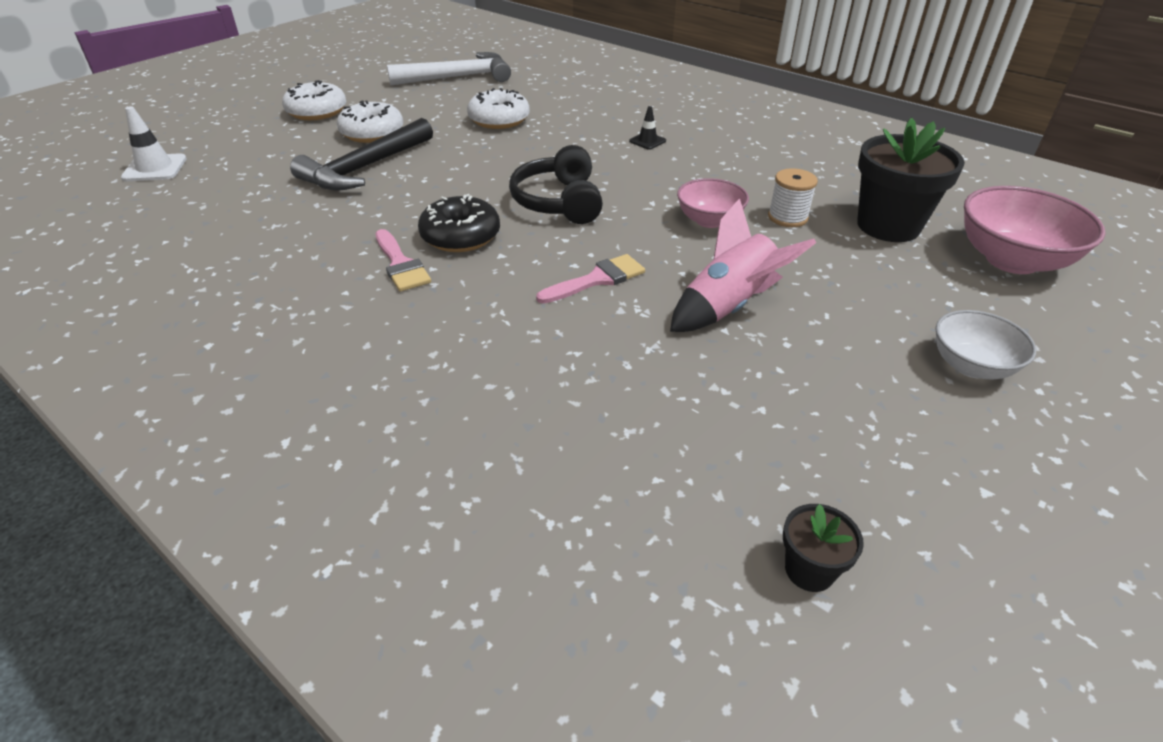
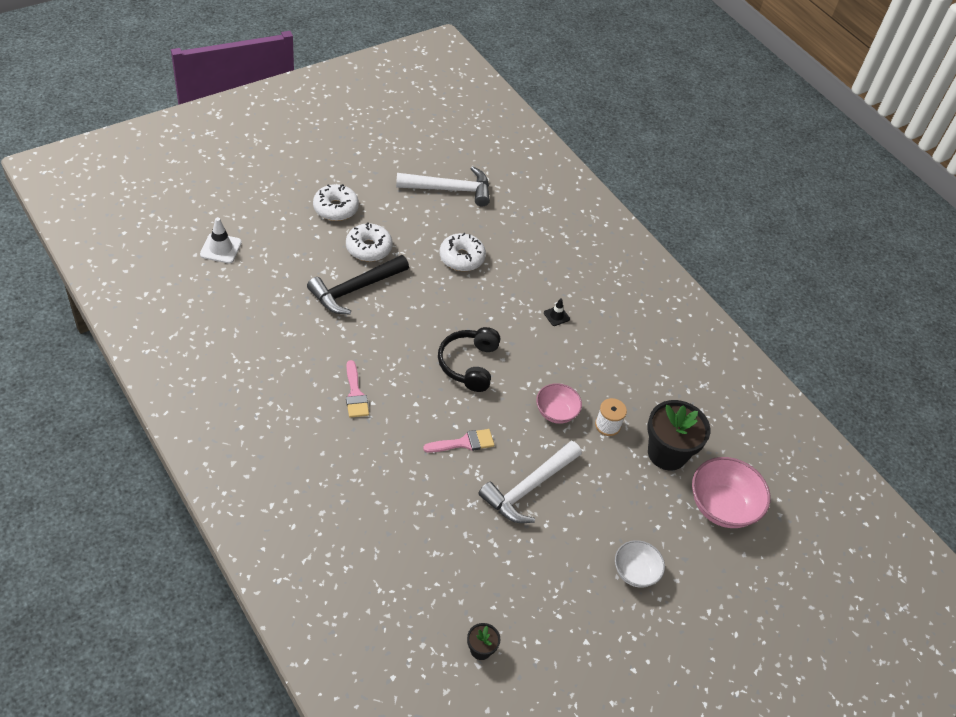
camera: 10 degrees right, 10 degrees up
(460, 236) = (397, 379): black donut -> none
(728, 307) = (528, 488): pink rocket -> white hammer

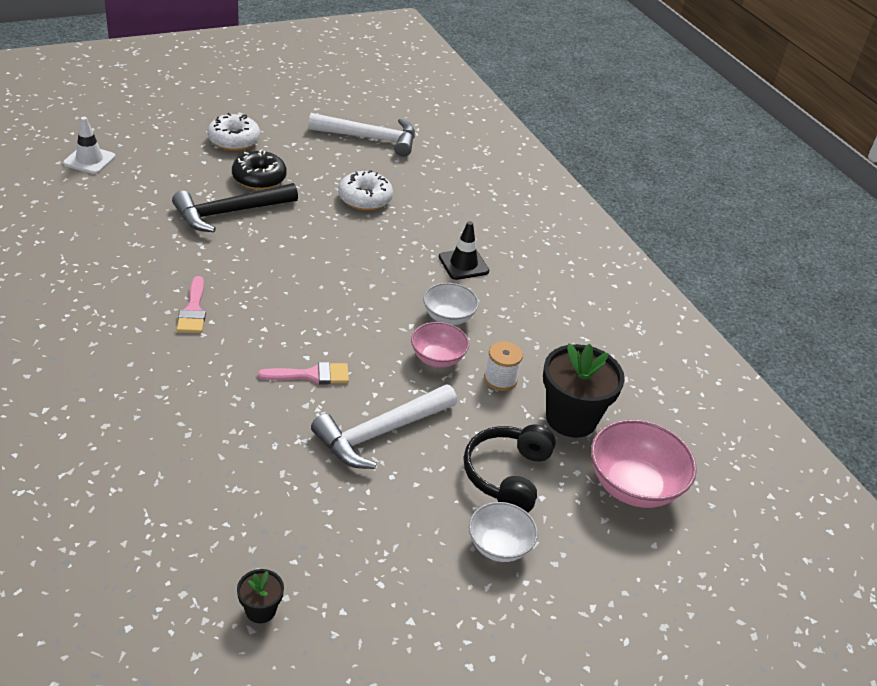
camera: 10 degrees right, 10 degrees down
(368, 248) = (259, 178): white donut -> black donut
(469, 364) = (343, 298): black headphones -> black headphones (507, 475)
(556, 316) = (463, 264): black traffic cone -> black traffic cone, size x1.65
(556, 371) = (448, 317): none -> white bowl

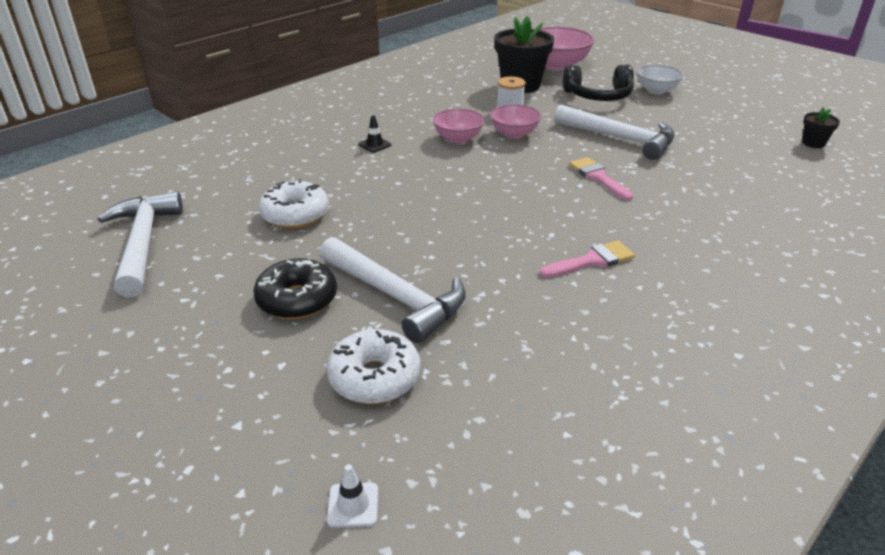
camera: 105 degrees left, 5 degrees down
(89, 160) = (353, 505): white traffic cone -> white traffic cone, size x0.61
(229, 213) = (396, 297): black hammer -> white hammer
(234, 140) = (199, 357): white donut -> white donut (375, 377)
(448, 317) = (458, 138): white bowl -> pink bowl
(463, 264) = (374, 145): black traffic cone -> black traffic cone, size x0.61

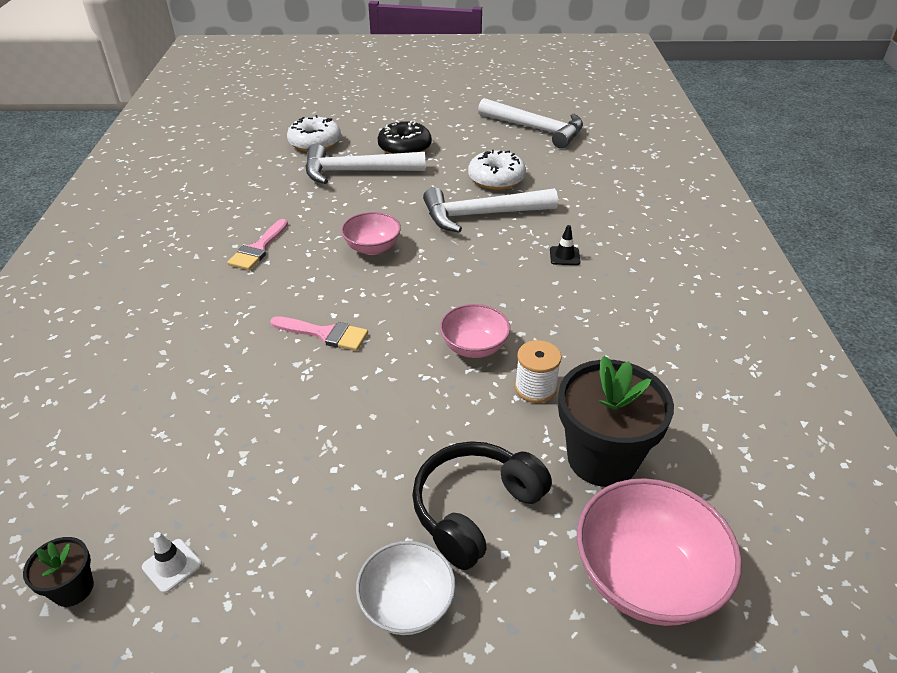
camera: 135 degrees right, 5 degrees up
(353, 505) = (269, 115): white traffic cone -> white traffic cone (172, 565)
(458, 138) = (514, 306): pink bowl -> pink bowl (372, 248)
(620, 139) = (354, 415): white hammer -> white hammer (481, 215)

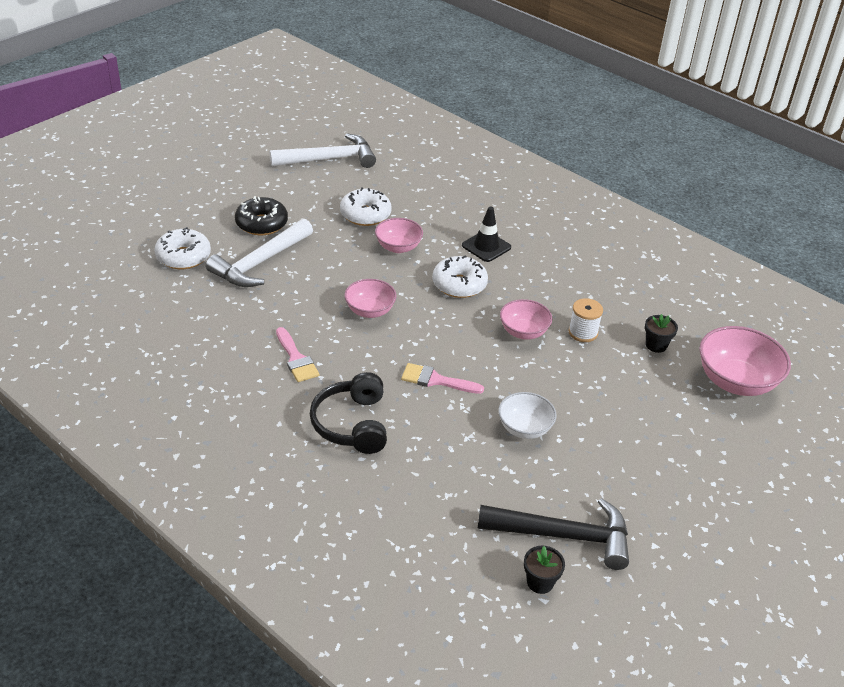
camera: 50 degrees left, 0 degrees up
(172, 565) = (564, 535): white traffic cone -> black hammer
(325, 334) = (436, 380): pink brush -> pink brush turned 135 degrees counterclockwise
(407, 604) = (675, 463): white bowl -> white bowl (524, 428)
(475, 509) = (642, 407): black headphones -> black headphones (352, 424)
(481, 215) = (398, 247): white hammer -> pink bowl
(483, 272) = (459, 284): none -> white donut
(564, 256) = (486, 246): black traffic cone -> black traffic cone, size x1.65
(602, 458) = (656, 345): black flower pot -> black flower pot, size x0.47

